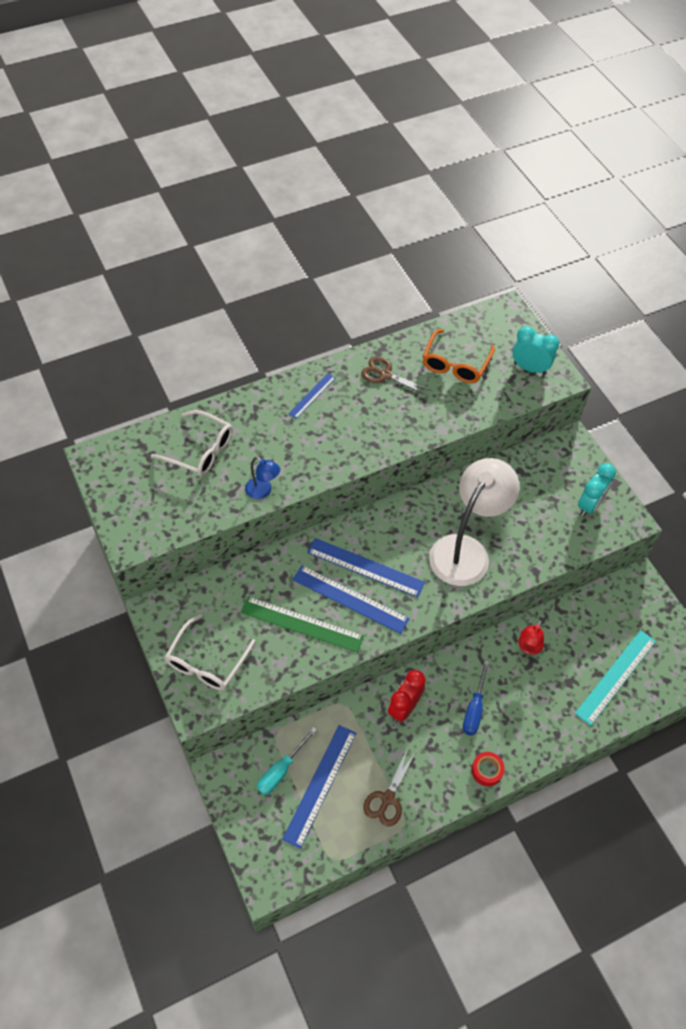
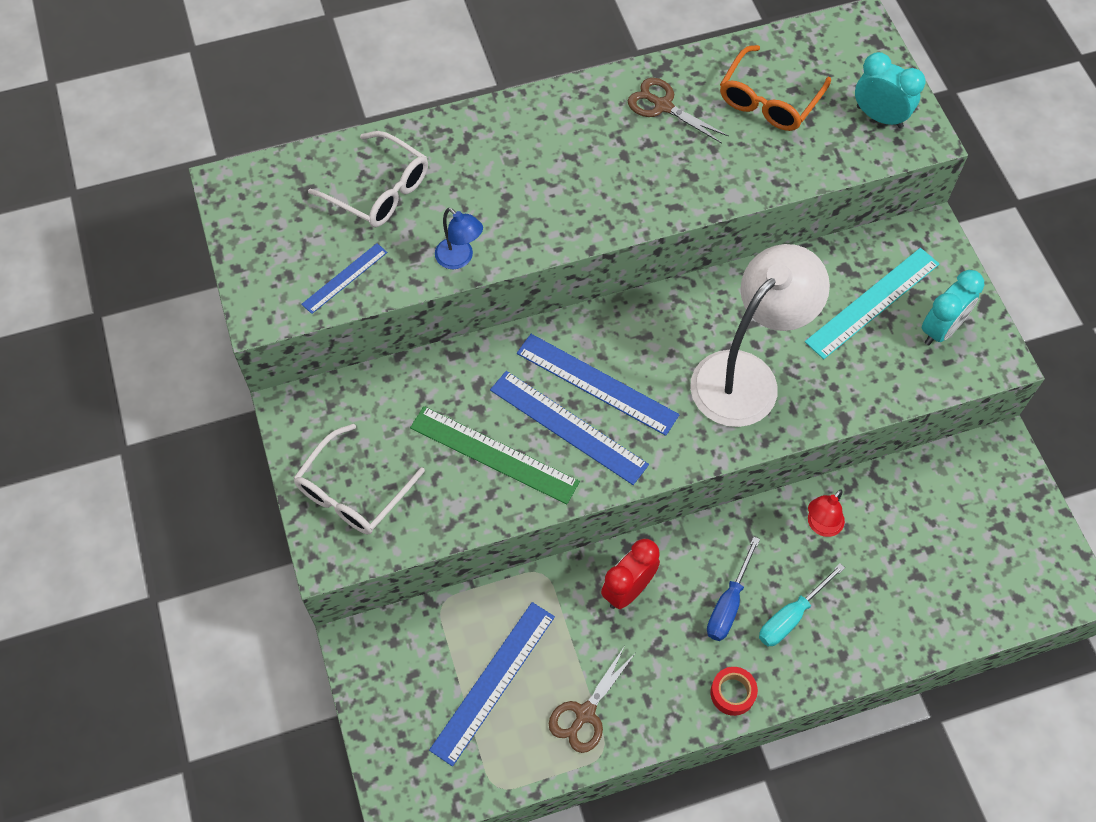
camera: 10 degrees right, 5 degrees up
(281, 770) = (442, 655): turquoise screwdriver -> turquoise screwdriver (791, 616)
(312, 395) = (551, 126): blue ruler -> blue ruler (344, 278)
(616, 676) = (943, 583): turquoise ruler -> turquoise ruler (872, 302)

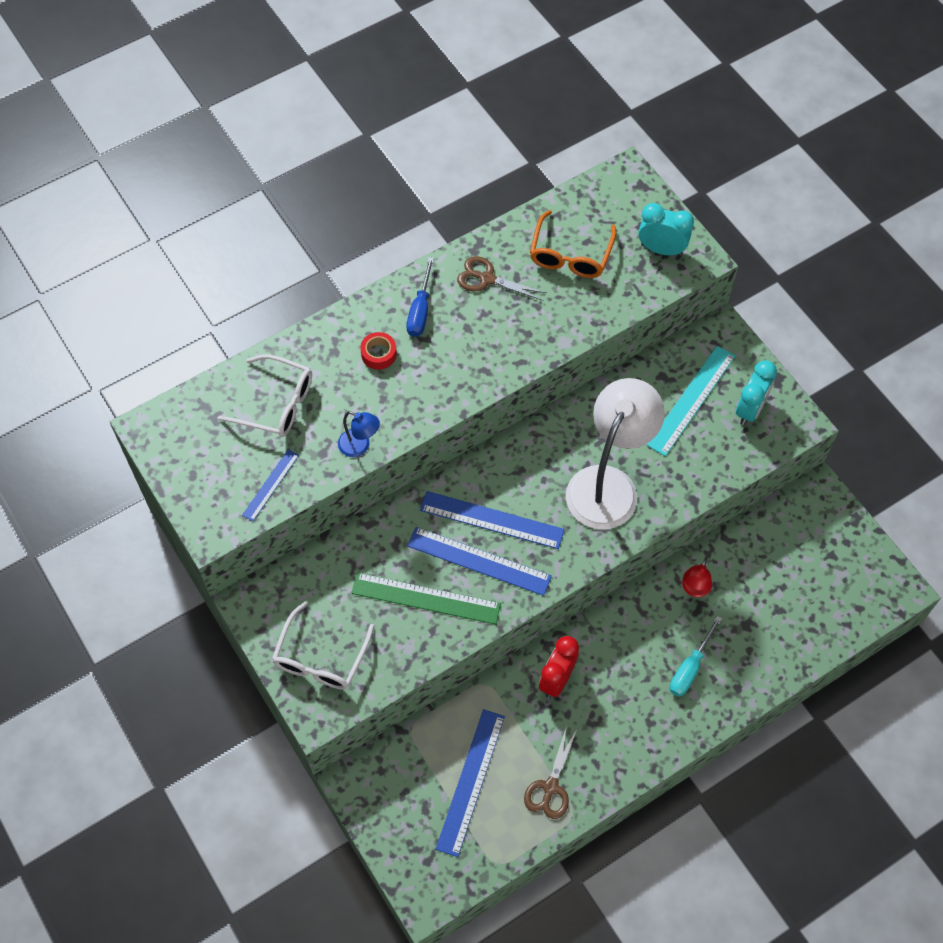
camera: 15 degrees left, 0 degrees up
(728, 604) = (639, 670): blue screwdriver -> blue screwdriver (420, 310)
(732, 693) = (661, 740): red tape -> red tape (378, 354)

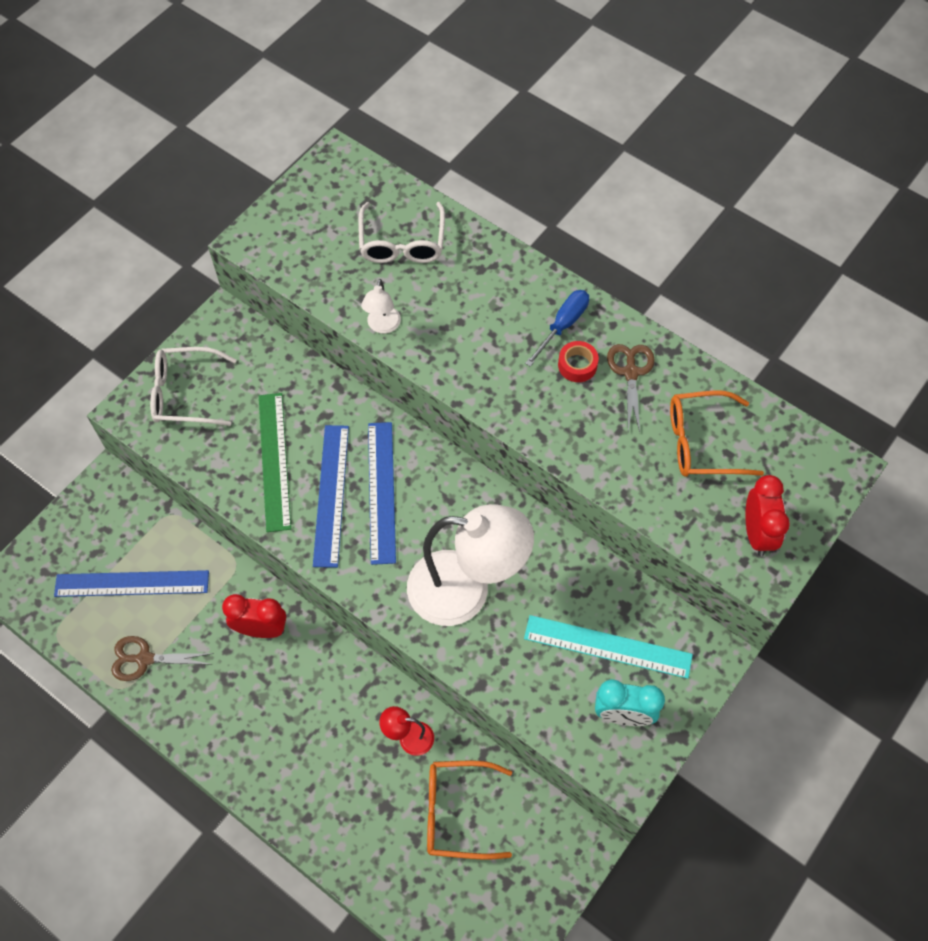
camera: 70 degrees right, 0 degrees up
(270, 485) = (313, 269): blue ruler -> none
(360, 446) = (382, 326): blue lamp -> white lamp
(378, 354) = (494, 307): red tape -> red tape (577, 365)
(420, 310) = (563, 325): blue screwdriver -> blue screwdriver turned 135 degrees clockwise
(661, 249) = (757, 533): turquoise clock -> red clock
(690, 668) = (315, 760): turquoise screwdriver -> none
(767, 572) = (458, 812): none -> orange glasses

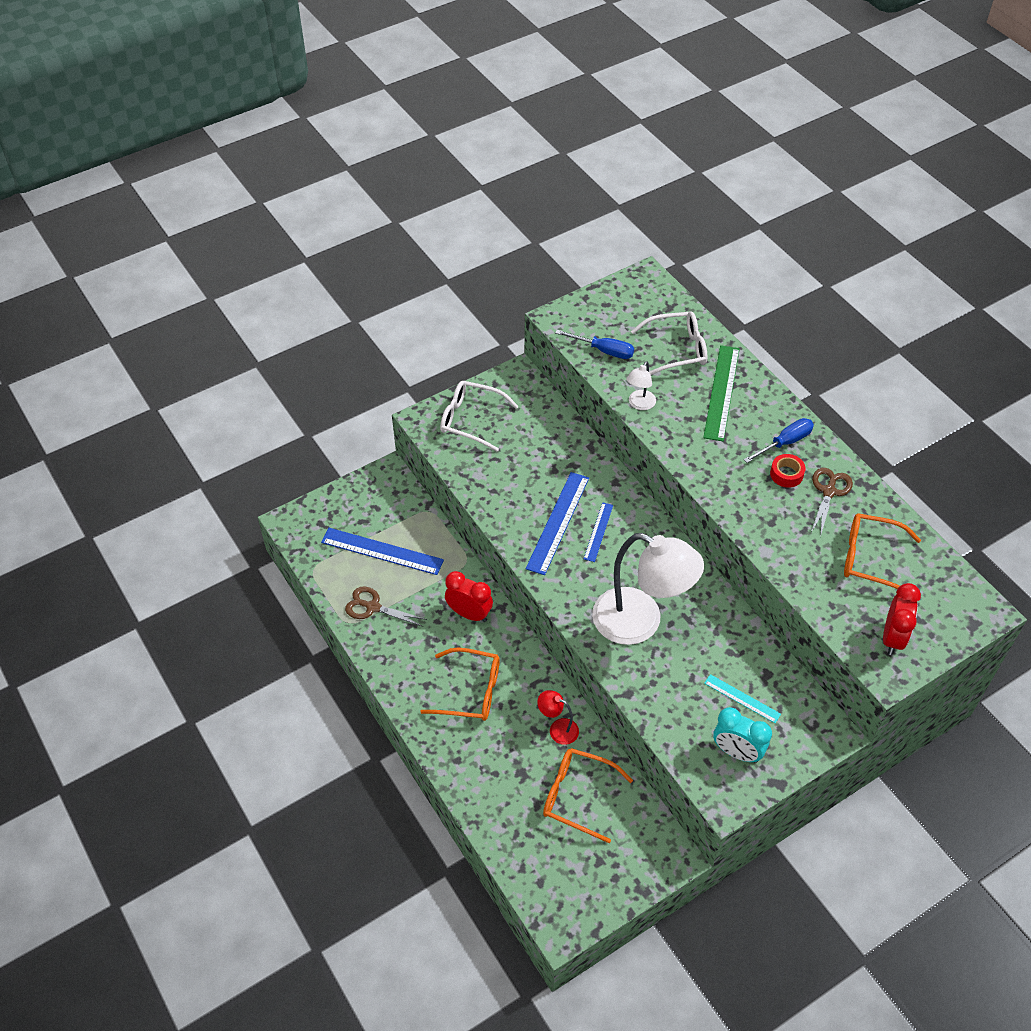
camera: 20 degrees right, 10 degrees down
(274, 461) = (522, 486): green ruler -> green ruler (721, 392)
(294, 726) = (470, 691): none -> orange glasses
(318, 268) = (603, 350): none -> blue screwdriver
(381, 491) = (598, 532): blue ruler -> blue ruler, size x0.56
(402, 242) = (676, 350): white glasses -> white glasses turned 120 degrees counterclockwise
(607, 646) = (742, 698): turquoise ruler -> turquoise ruler, size x0.56

